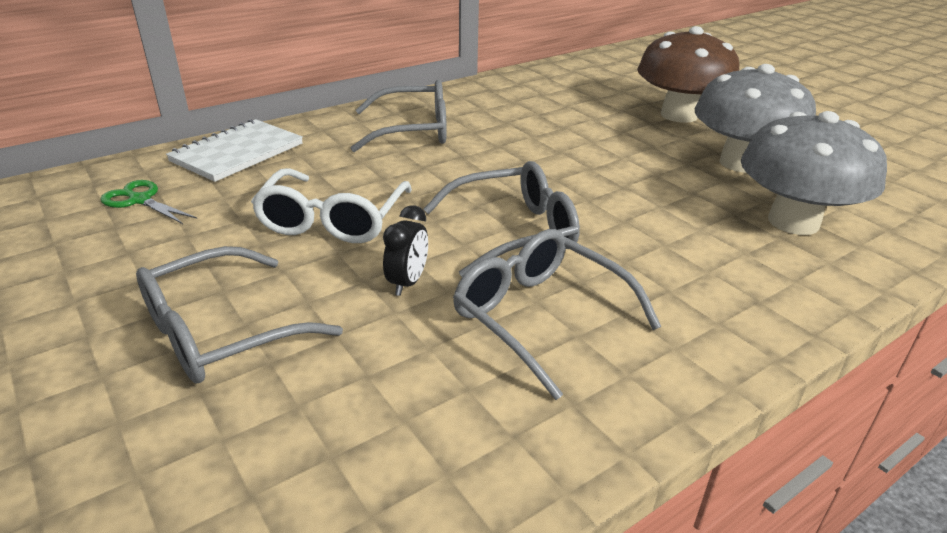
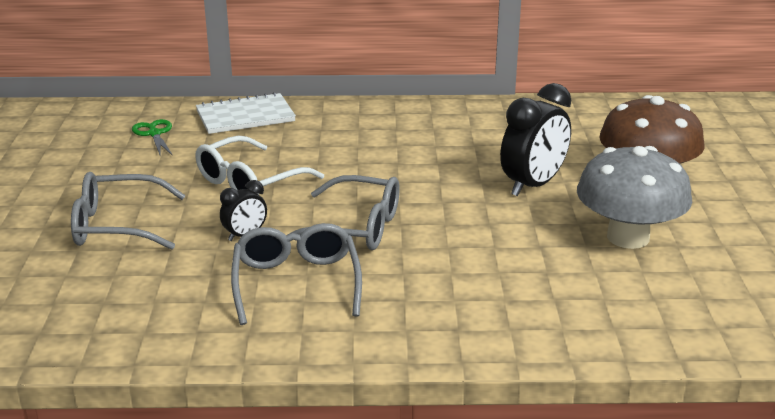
camera: 35 degrees right, 5 degrees down
(413, 131) = (388, 132): grey glasses -> none
(606, 142) = (533, 185): none -> black clock
(793, 222) = (586, 294): grey mushroom -> none

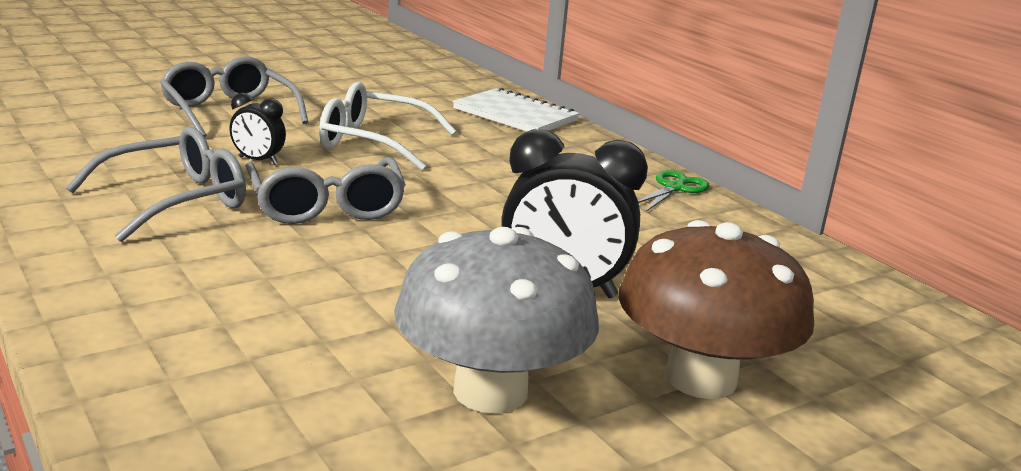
camera: 55 degrees right, 5 degrees down
(154, 134) = (425, 91): green scissors -> green scissors (674, 188)

